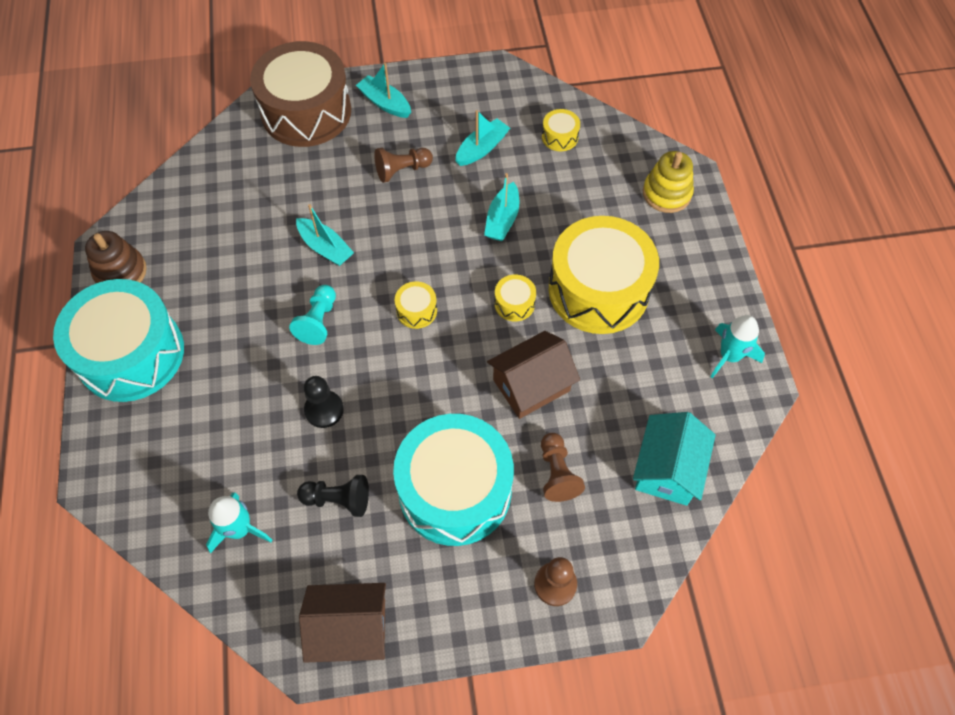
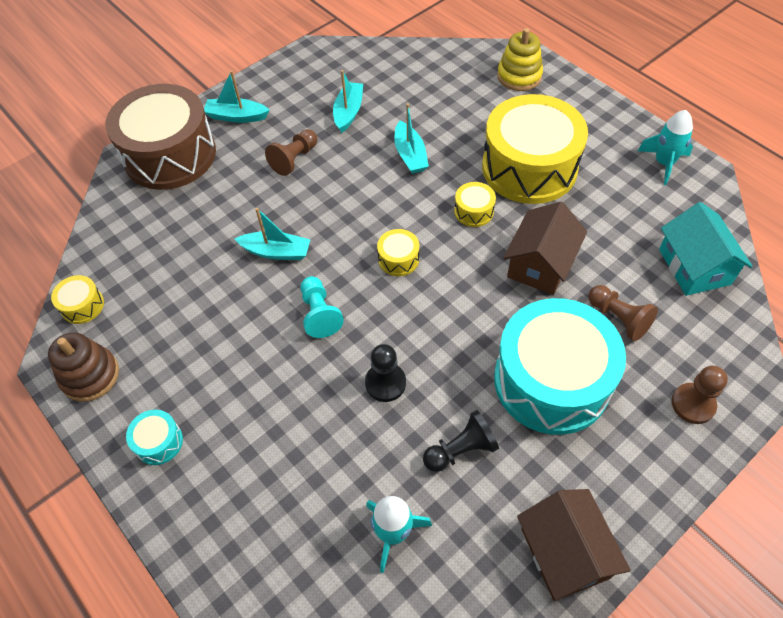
camera: 30 degrees left, 5 degrees down
(131, 354) = (159, 442): turquoise drum -> turquoise drum, size x0.40
(350, 629) = (564, 553): brown house -> brown house turned 75 degrees counterclockwise
(560, 137) = (404, 75): yellow drum -> yellow drum (82, 305)

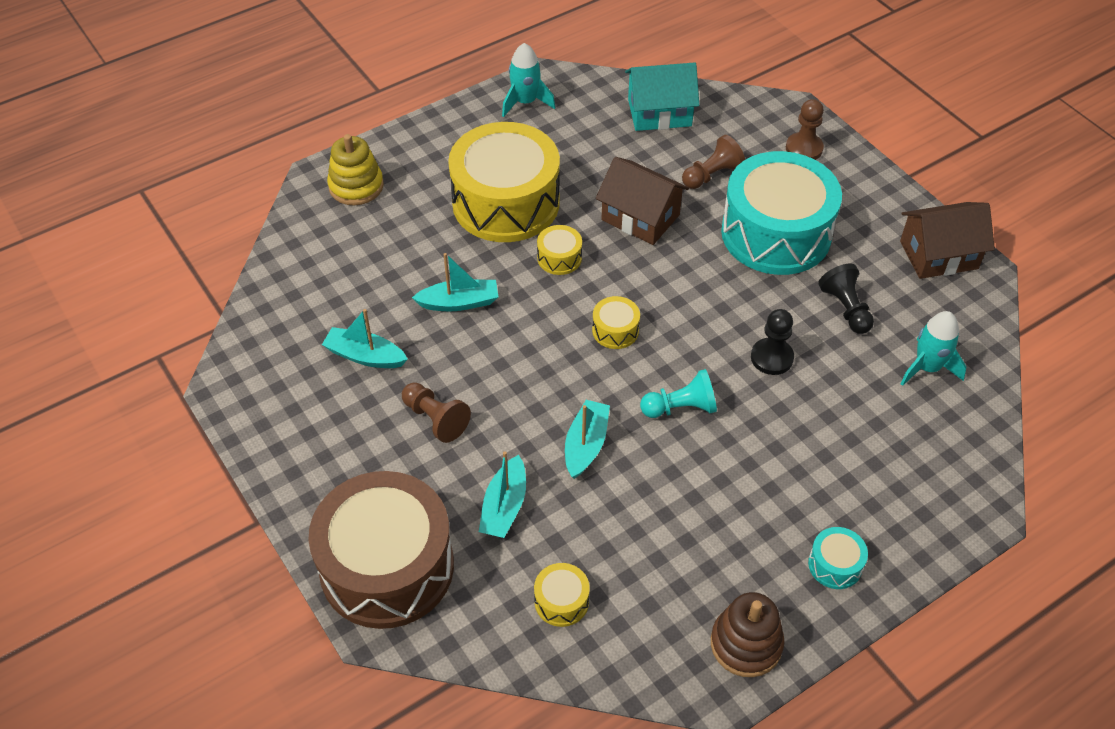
camera: 85 degrees left, 5 degrees down
(82, 305) = (639, 662): yellow drum -> yellow drum (561, 601)
(236, 116) = (333, 483): turquoise boat -> turquoise boat (504, 507)

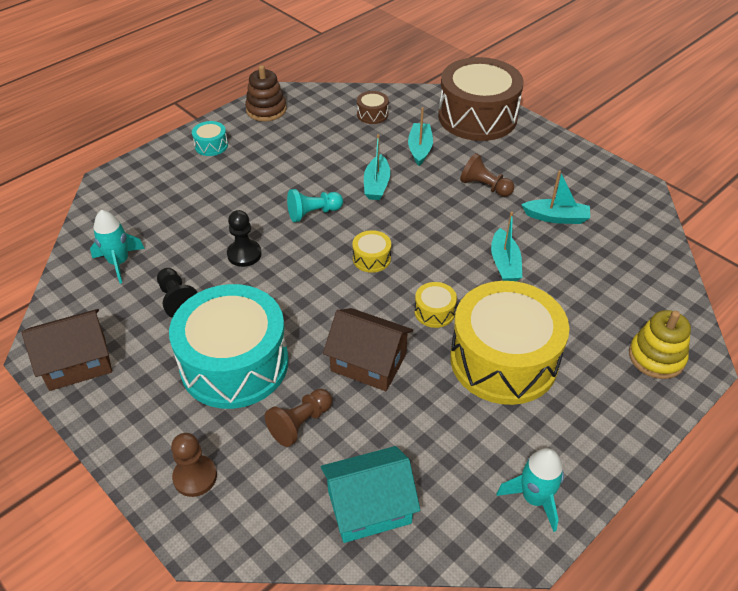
camera: 170 degrees right, 5 degrees down
(459, 302) = (504, 263): turquoise boat -> turquoise boat turned 75 degrees counterclockwise
(561, 601) = (372, 114): yellow drum -> brown drum

